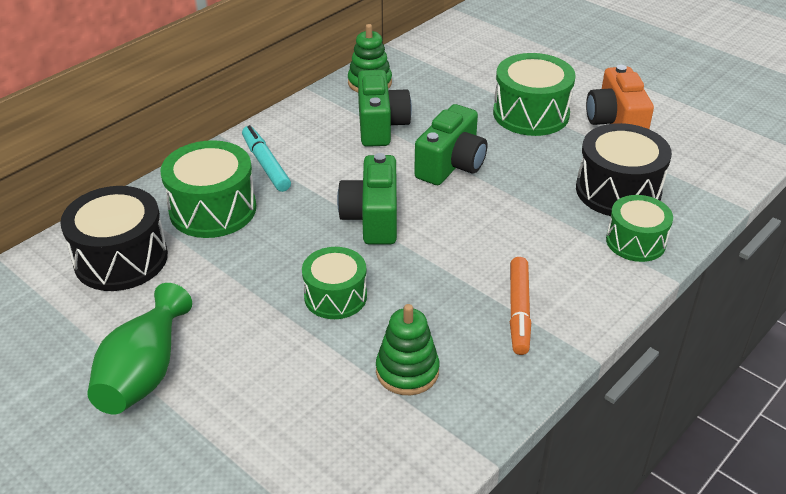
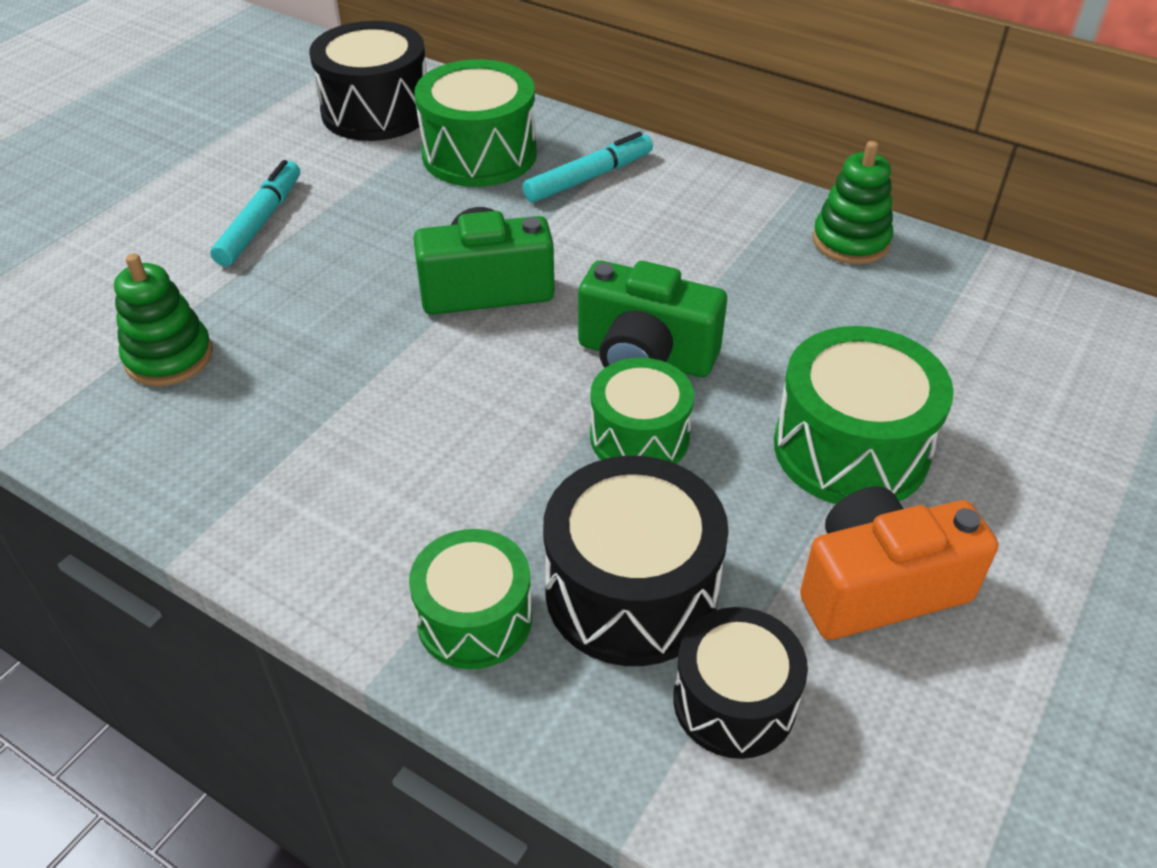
camera: 80 degrees right, 5 degrees up
(144, 372) = (191, 162): green vase -> none
(255, 326) = (261, 222): none -> turquoise marker
(335, 296) = (314, 277): green drum -> green drum (639, 437)
(380, 126) = (728, 268): green camera -> none
(519, 311) = (284, 462): orange marker -> none
(677, 171) = (734, 701): none -> black drum

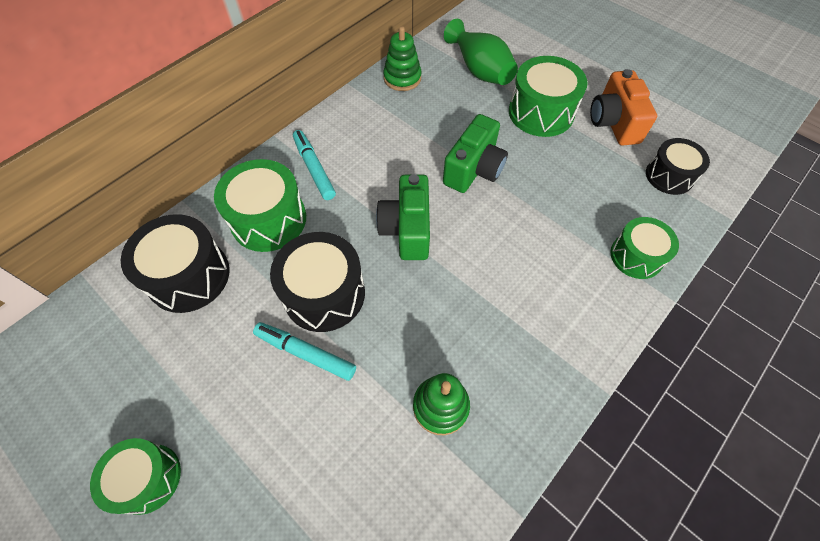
camera: 80 degrees left, 15 degrees up
(631, 591) = (619, 198): black drum -> black drum (324, 293)
(639, 437) = (529, 181): green drum -> green drum (147, 478)
(938, 343) = (479, 70): none -> green vase

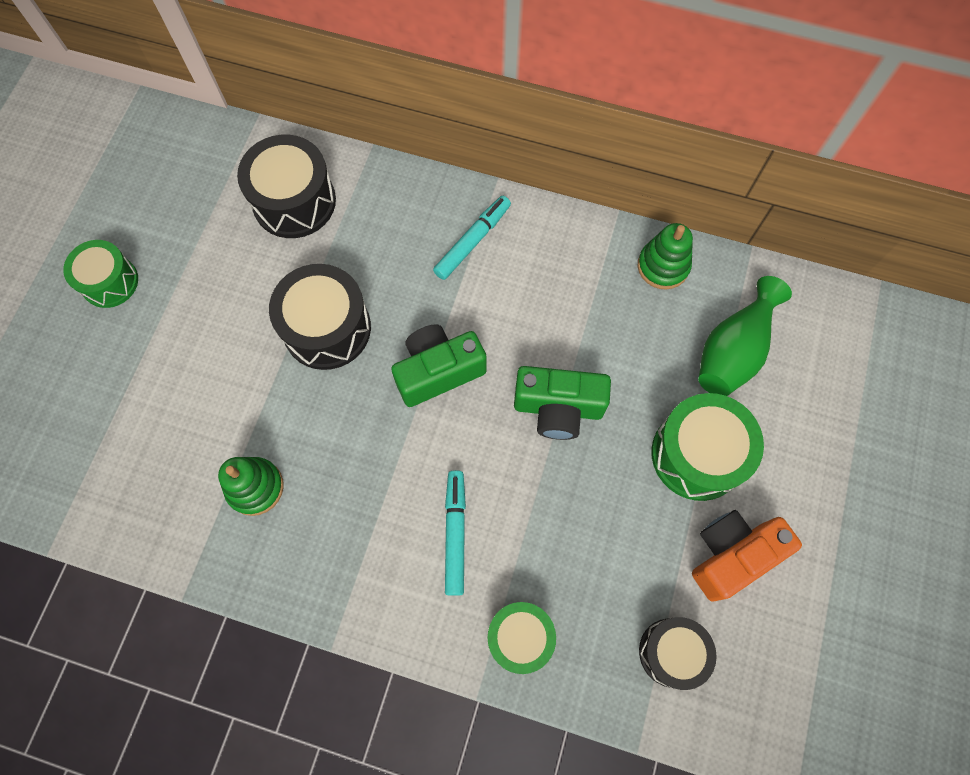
camera: 65 degrees right, 10 degrees up
(268, 219) = (387, 233): green drum -> none
(306, 353) = (260, 344): turquoise marker -> turquoise marker (455, 533)

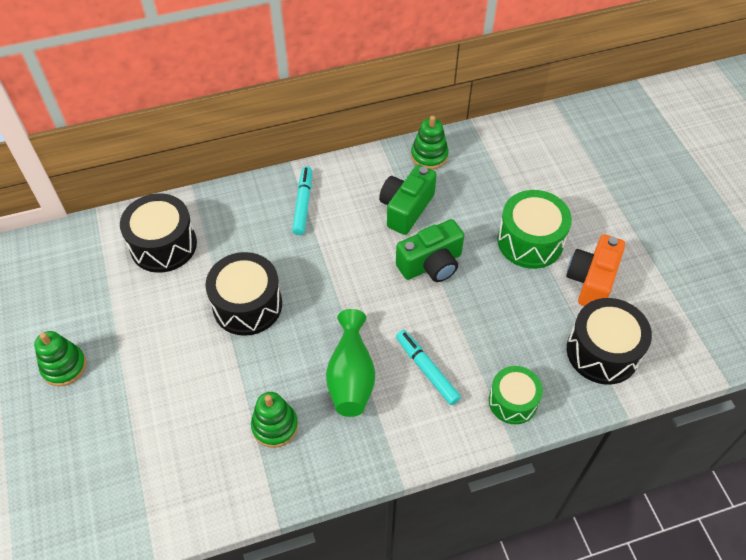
camera: 35 degrees left, 15 degrees down
(110, 282) = (64, 366): green drum -> green stacking toy
(438, 371) = (341, 287): green camera -> green camera (406, 208)
(671, 652) = (602, 352): black drum -> black drum, size x1.53
(733, 350) = (504, 177): green vase -> green vase (351, 376)

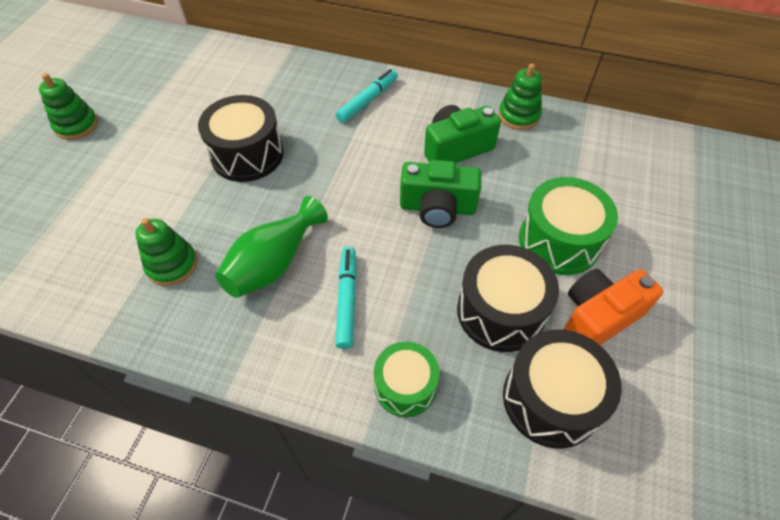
camera: 35 degrees right, 0 degrees up
(163, 245) = (230, 77): black drum -> black drum (500, 311)

